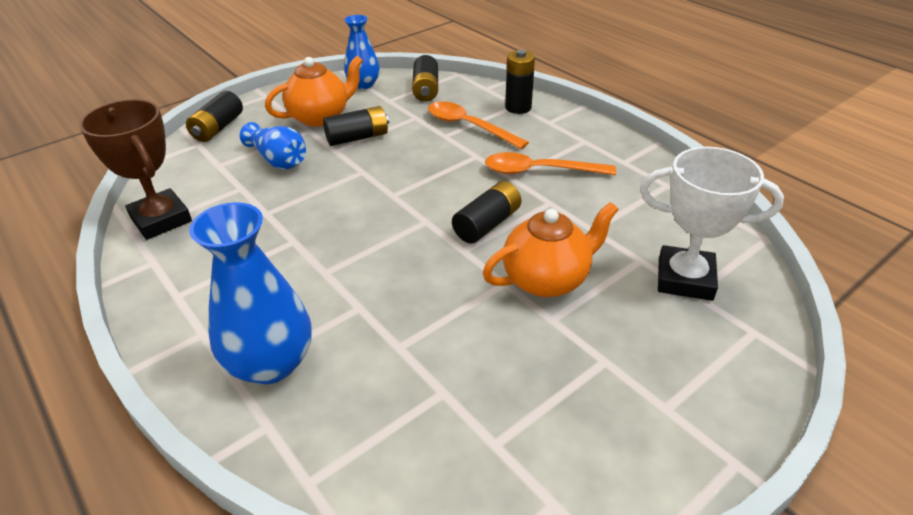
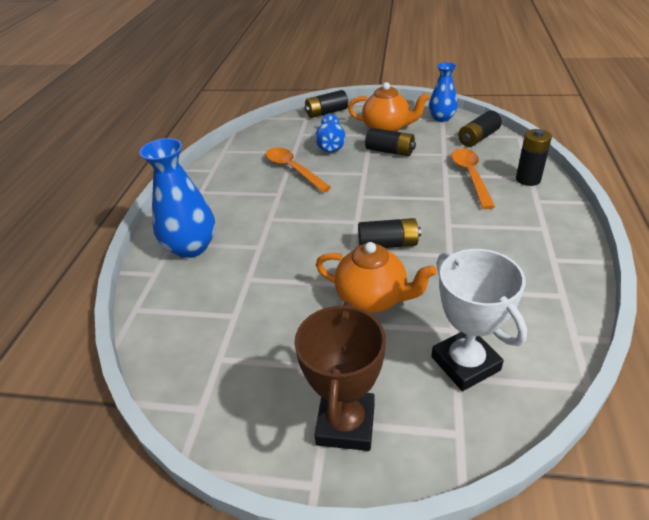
camera: 50 degrees right, 0 degrees up
(161, 219) = (241, 150): brown trophy -> brown trophy (346, 424)
(539, 171) = (474, 230): orange spoon -> orange spoon (293, 169)

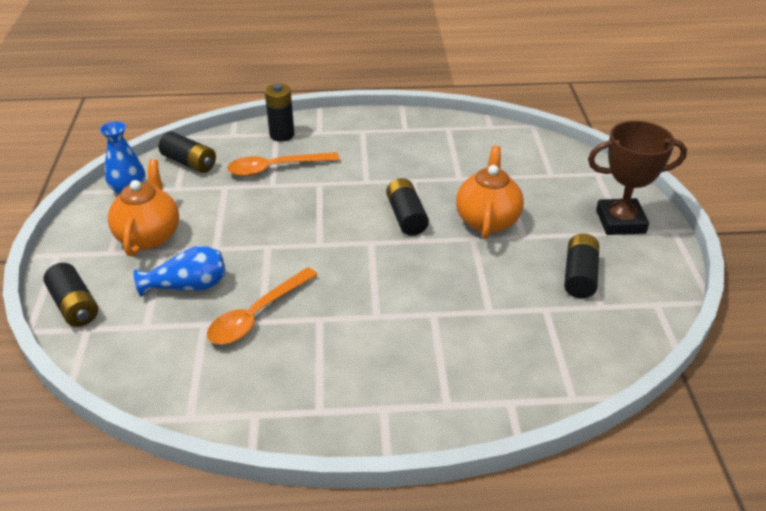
camera: 105 degrees left, 0 degrees up
(191, 247) = (451, 380): blue vase -> none
(390, 151) = (214, 228): black battery -> black battery (579, 276)
(465, 363) = (537, 171): white trophy -> none

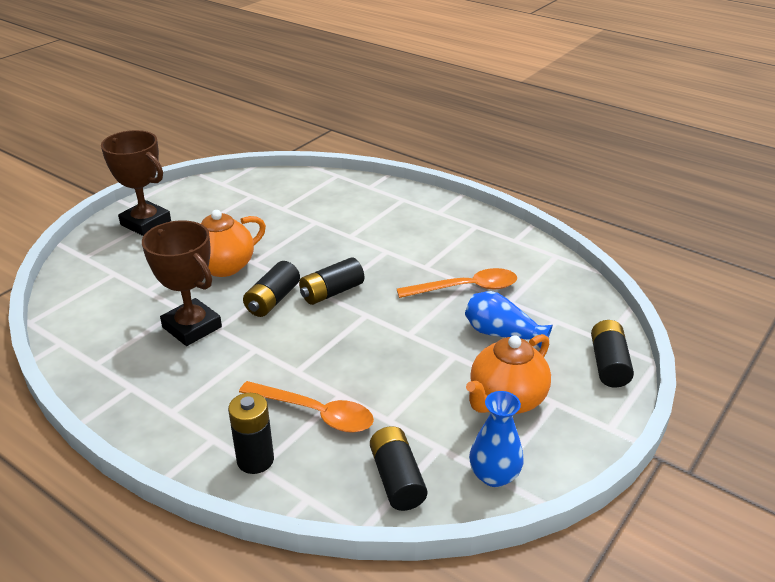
camera: 140 degrees left, 5 degrees down
(430, 172) = (192, 327): none -> brown trophy
(579, 276) = (233, 211): black battery -> black battery (332, 292)

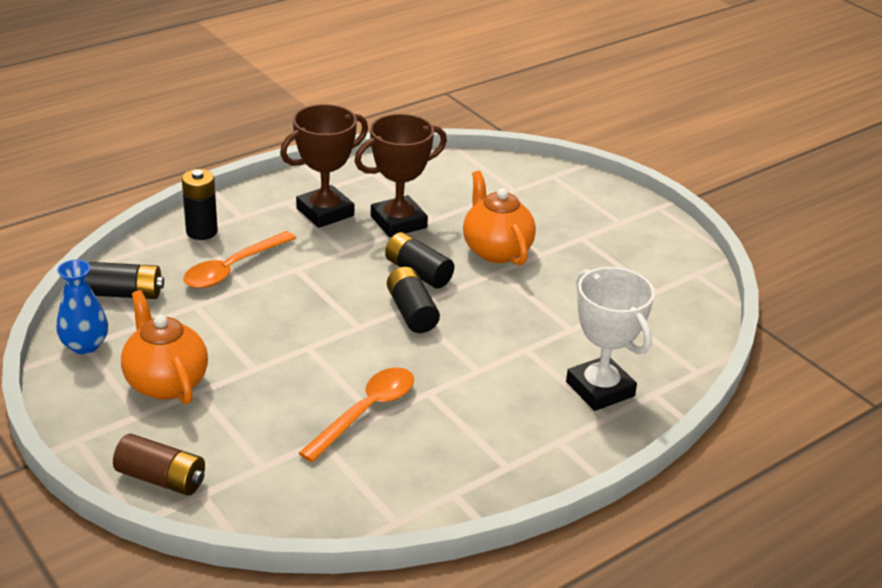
camera: 105 degrees right, 0 degrees up
(146, 223) = (610, 214): brown trophy -> brown trophy (325, 212)
(377, 204) = (600, 389): none -> white trophy
(466, 288) = (366, 412): orange spoon -> orange spoon turned 150 degrees counterclockwise
(502, 334) = (266, 413): blue vase -> none
(608, 364) = (161, 478): black battery -> brown battery

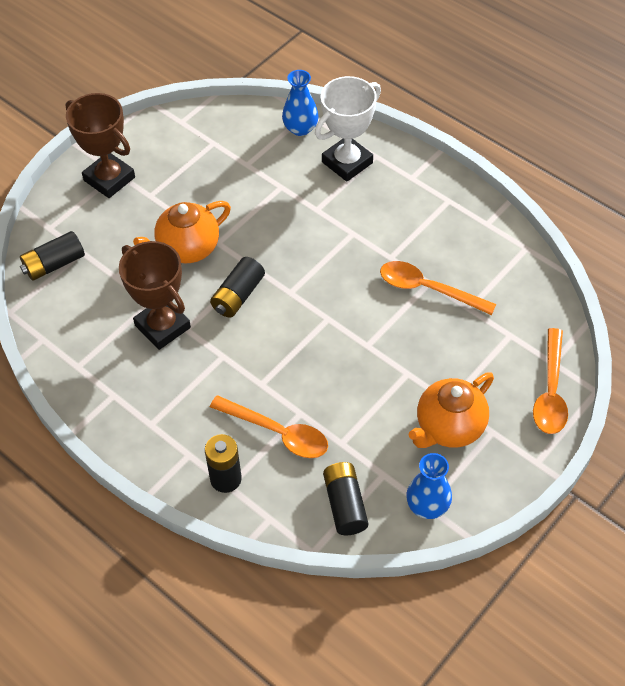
camera: 100 degrees left, 20 degrees up
(161, 478) = (550, 391): brown battery -> orange spoon
(325, 212) = (162, 387): brown trophy -> brown trophy (109, 179)
(411, 312) = (295, 288): black battery -> black battery (54, 264)
(669, 361) = (300, 128): none -> blue vase

